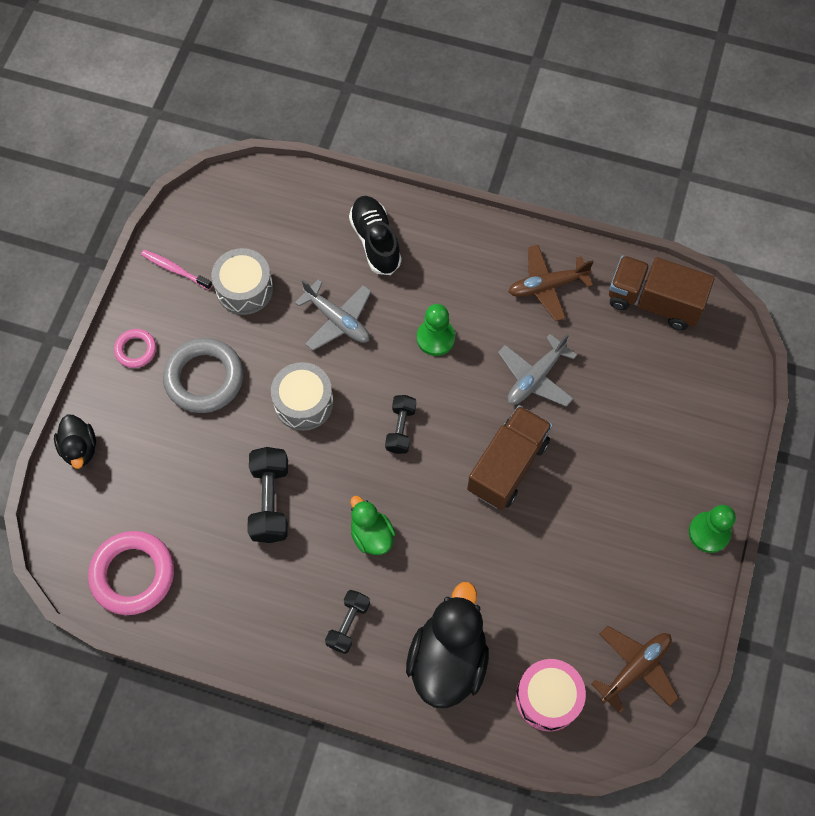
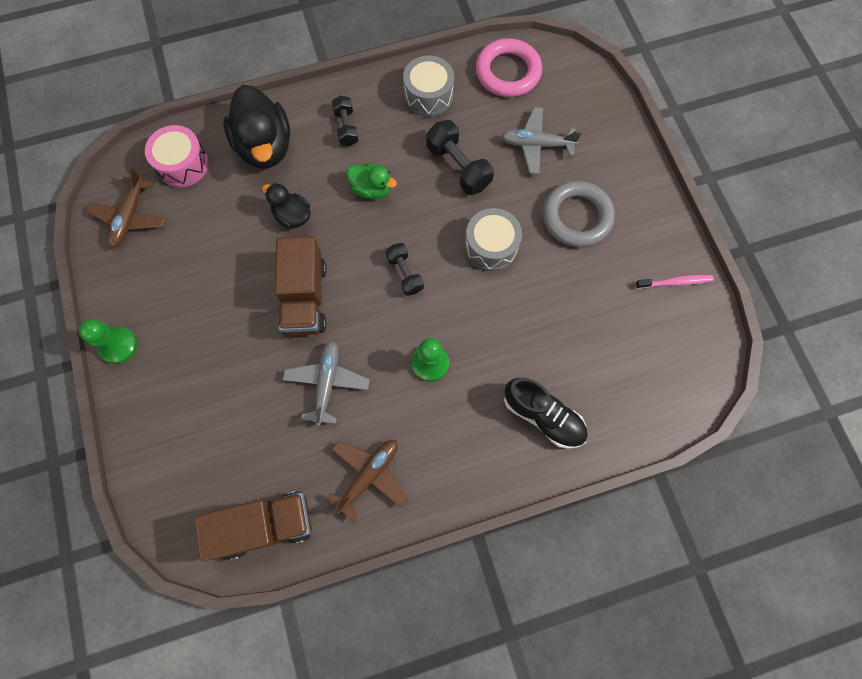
camera: 145 degrees right, 5 degrees up
(80, 448) = (614, 119): black duck -> black duck (292, 216)
(136, 350) = (643, 205): pink ring -> none
(244, 289) = (610, 303): grey drum -> grey drum (428, 95)
(337, 320) = (518, 326): grey plane -> grey plane (536, 145)

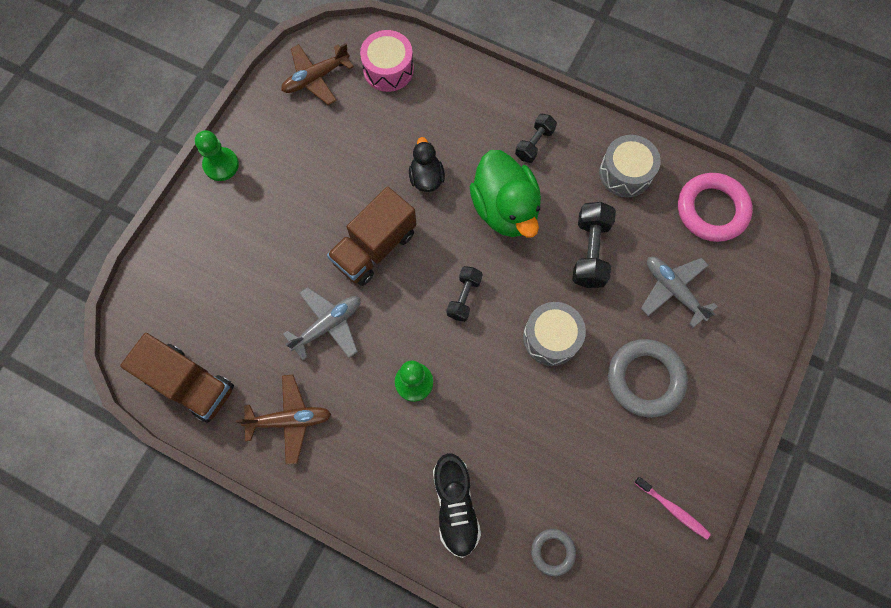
camera: 45 degrees right, 0 degrees up
(265, 147) = (459, 106): black duck -> none
(371, 189) = (505, 209): green duck -> green duck, size x1.83
(633, 382) = (552, 552): none -> grey ring

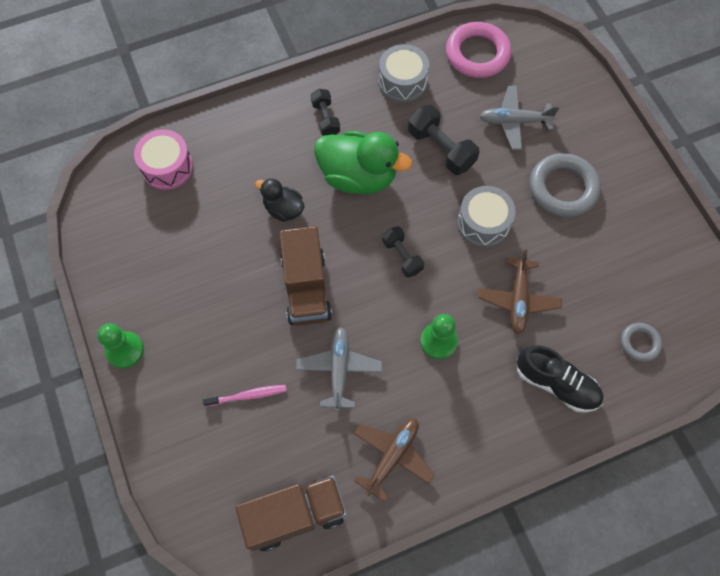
camera: 50 degrees left, 5 degrees down
(316, 78) = (121, 223): brown plane -> brown plane (518, 299)
(673, 509) = (667, 243): pink toothbrush -> pink toothbrush (247, 395)

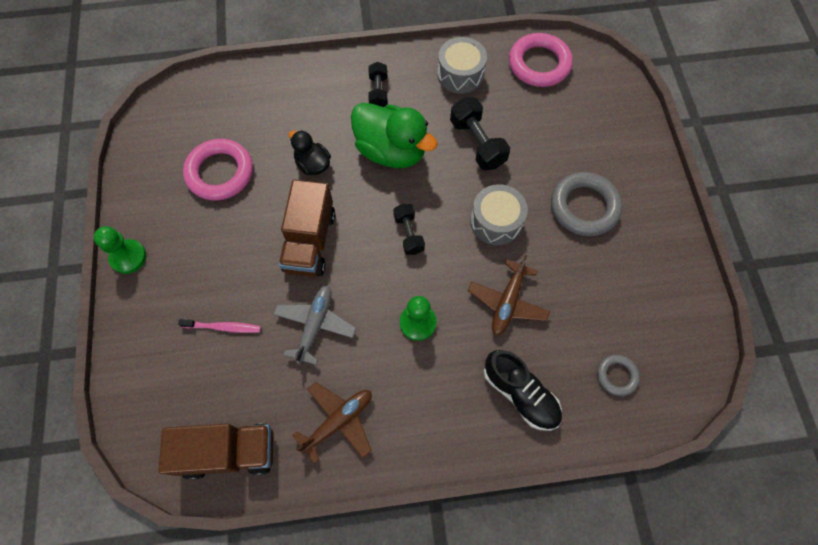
camera: 15 degrees right, 0 degrees up
(167, 167) = (222, 103): pink drum -> none
(190, 240) = (220, 172): none -> pink ring
(514, 121) = (555, 134): grey plane -> none

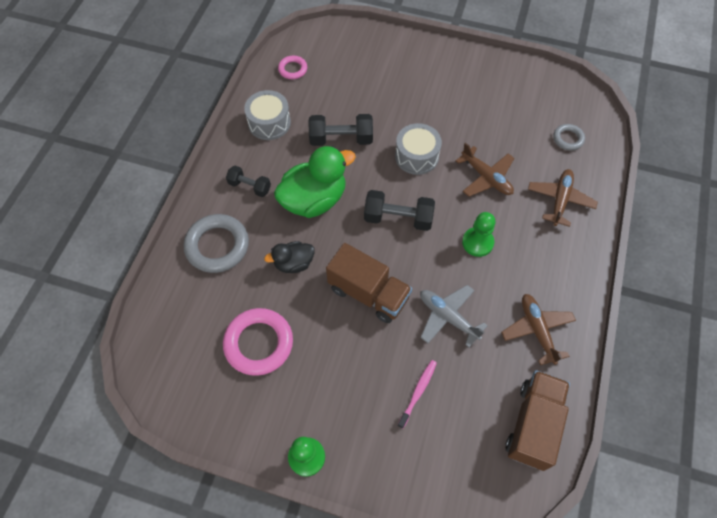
camera: 65 degrees left, 5 degrees down
(409, 234) = (398, 218): black dumbbell -> black dumbbell, size x1.57
(520, 394) = (560, 200): black shoe -> brown plane
(539, 64) = (293, 69): pink ring -> pink ring, size x0.53
(584, 207) = (432, 98): grey ring -> grey ring (217, 246)

